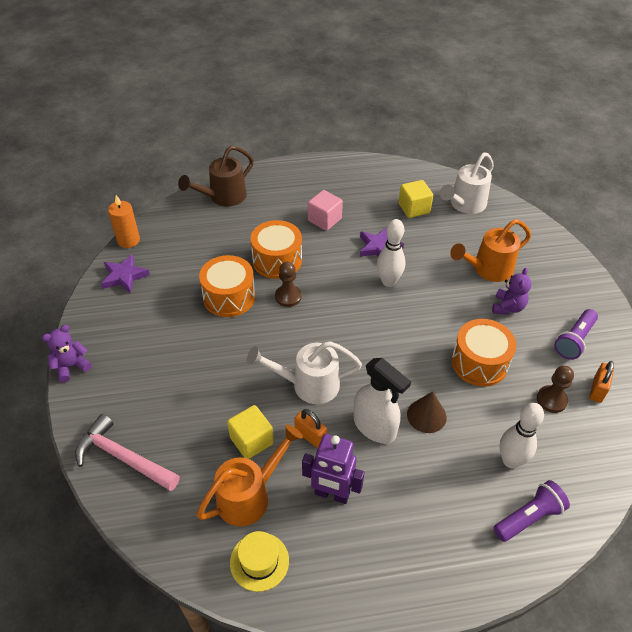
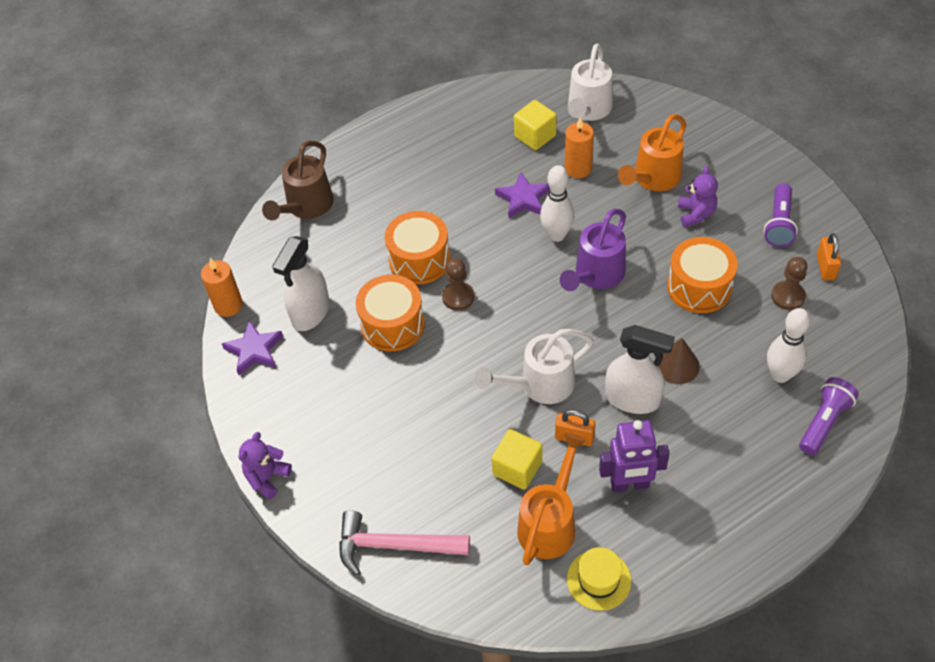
camera: 20 degrees left, 5 degrees up
(178, 266) = (310, 313): none -> white spray bottle
(324, 220) = (443, 189): pink cube -> none
(401, 321) = (596, 275): none -> purple watering can
(433, 241) = (578, 168): none -> orange candle

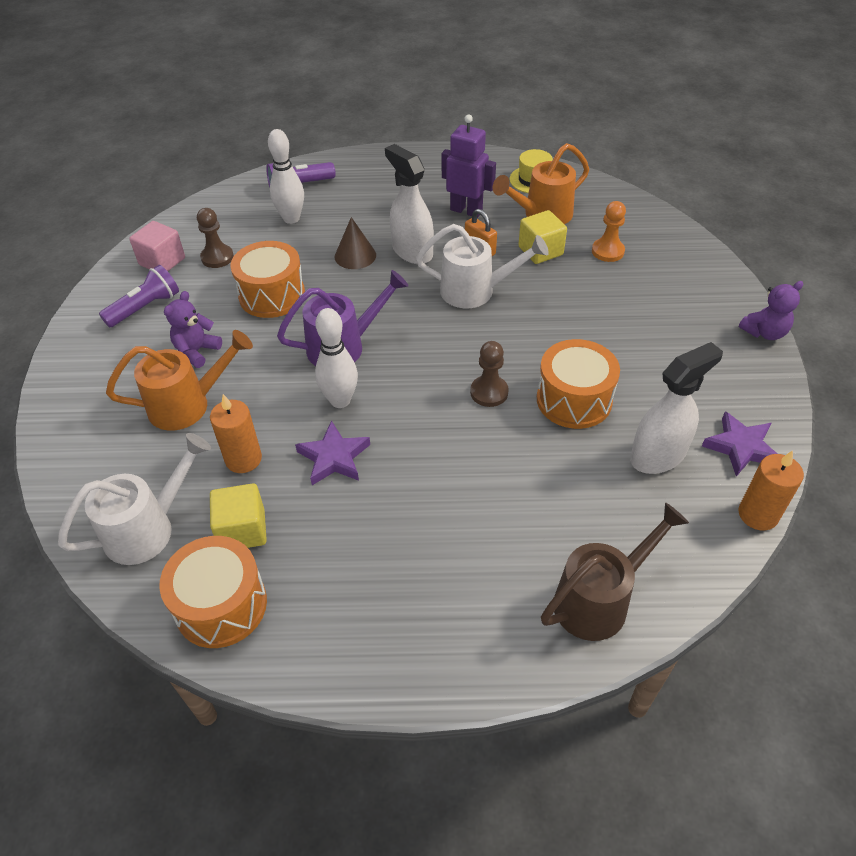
camera: 150 degrees left, 5 degrees down
(394, 545) = (670, 248): pink hammer -> none
(419, 260) = (501, 450): orange drum -> orange drum (221, 605)
(453, 505) = (607, 251): none -> orange pawn
(825, 267) = (162, 261): orange padlock -> pink cube

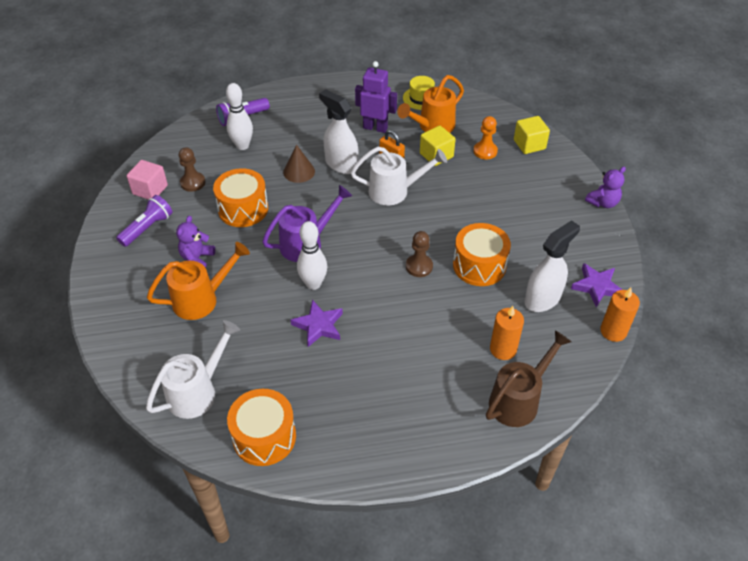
camera: 10 degrees left, 0 degrees up
(242, 530) = (266, 384): yellow cube -> yellow cube (529, 144)
(243, 459) = (253, 334): orange candle -> orange candle (503, 349)

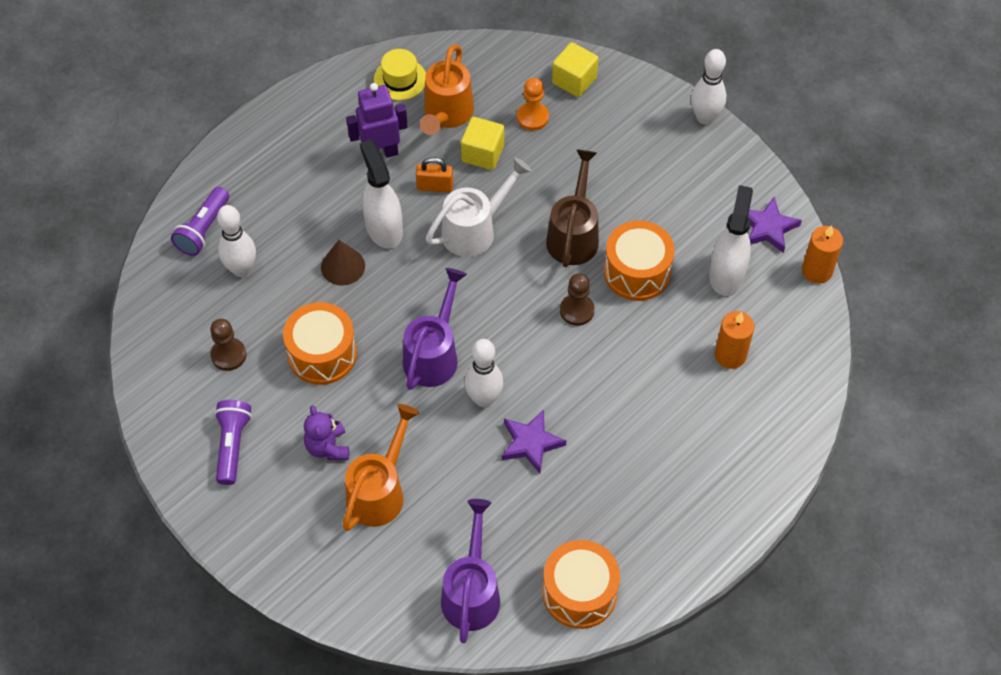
camera: 35 degrees left, 10 degrees up
(150, 190) = (185, 395): pink cube -> none
(198, 391) = (472, 592): white watering can -> purple watering can
(341, 164) = (383, 228): white spray bottle -> white spray bottle turned 60 degrees clockwise
(519, 400) = (783, 400): brown watering can -> brown watering can (574, 235)
(603, 203) = (705, 117): purple teddy bear -> white bowling pin

